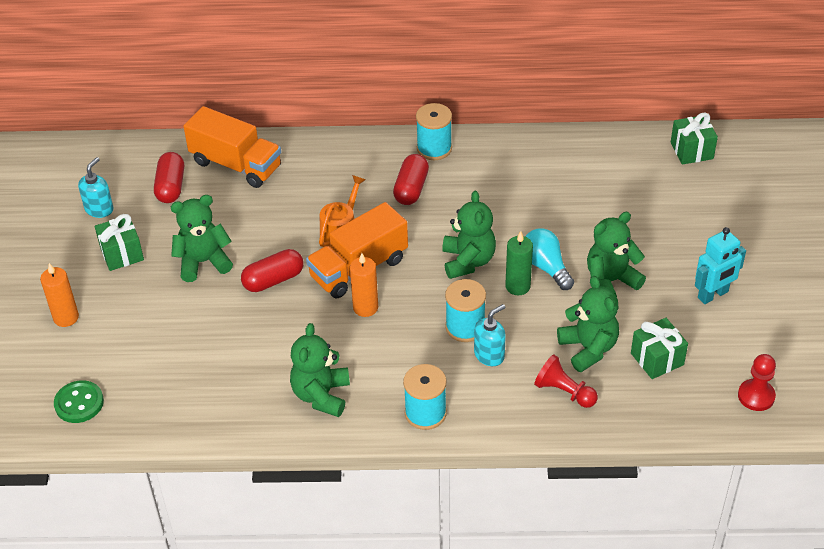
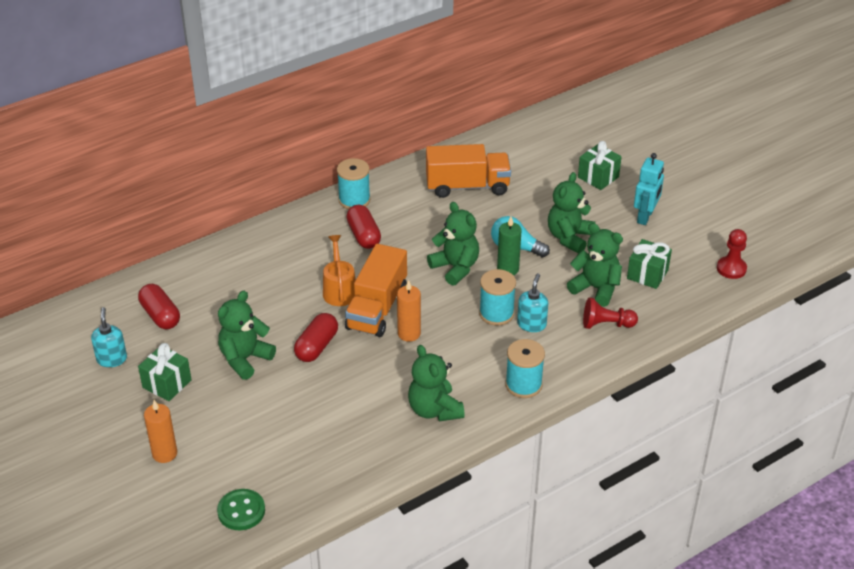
camera: 35 degrees left, 5 degrees down
(236, 165) = (202, 276): orange truck -> orange truck (467, 186)
(691, 151) = (543, 128): green gift -> green gift (598, 177)

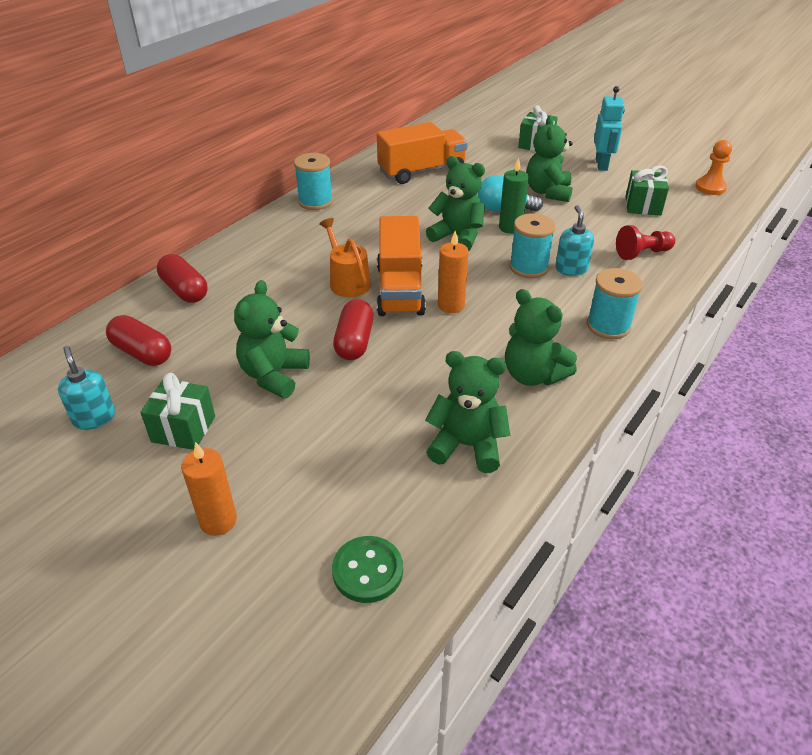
camera: 20 degrees left, 0 degrees up
(363, 235) = (344, 228): red capsule -> red capsule (185, 290)
(596, 288) = (606, 226): green teddy bear -> green teddy bear (467, 445)
(731, 268) = (710, 187): red pawn -> orange pawn

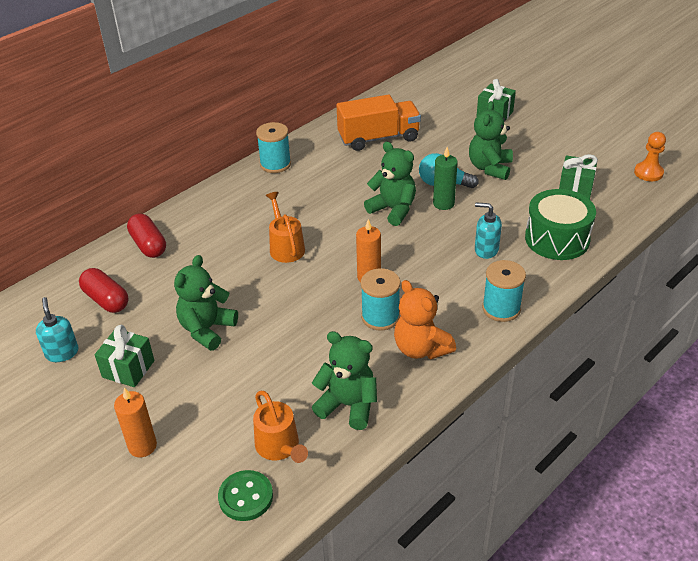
camera: 10 degrees right, 0 degrees up
(354, 342) = (279, 305): red capsule -> none
(396, 503) = (280, 447): none -> orange watering can
(400, 290) = (329, 258): orange truck -> none
(528, 267) = (448, 245): turquoise spool -> turquoise spool (380, 317)
(533, 375) = (421, 348): green teddy bear -> orange teddy bear
(571, 269) = (486, 250): turquoise soap dispenser -> turquoise soap dispenser turned 75 degrees counterclockwise
(601, 164) = (551, 141): turquoise robot -> none
(642, 253) = (557, 239): red pawn -> green drum

